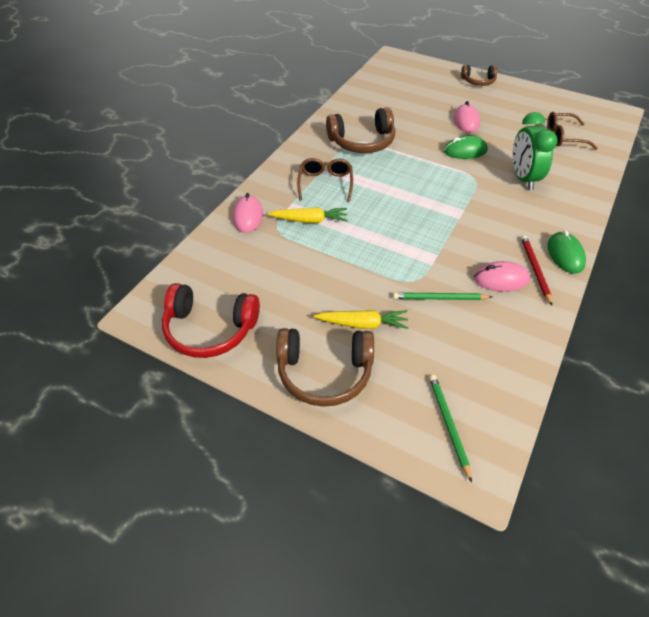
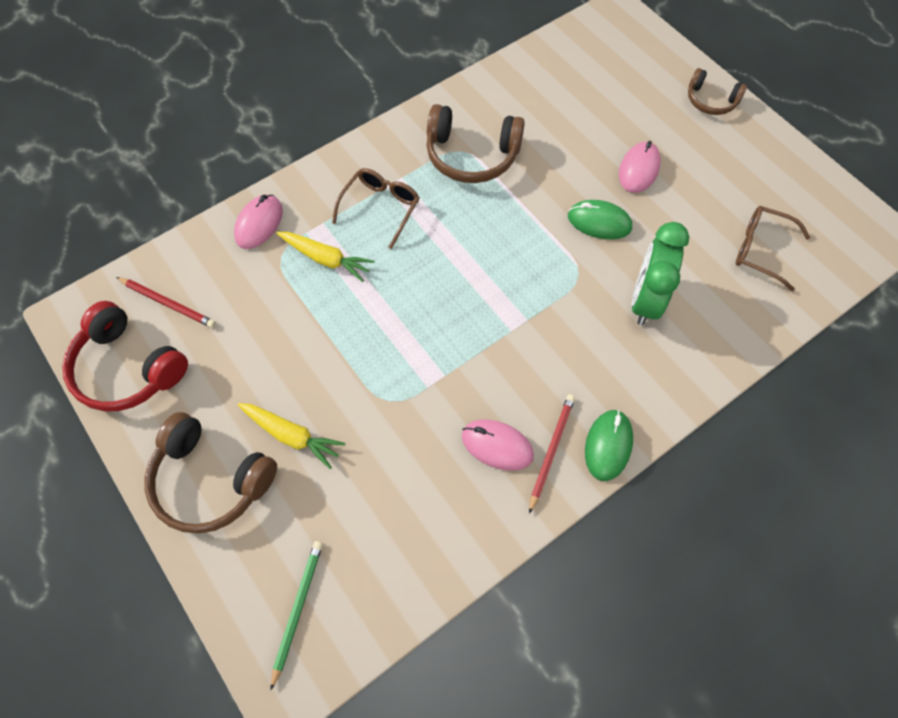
camera: 25 degrees right, 15 degrees up
(213, 281) = (168, 303): none -> red pencil
(440, 298) = (403, 440): green pencil -> none

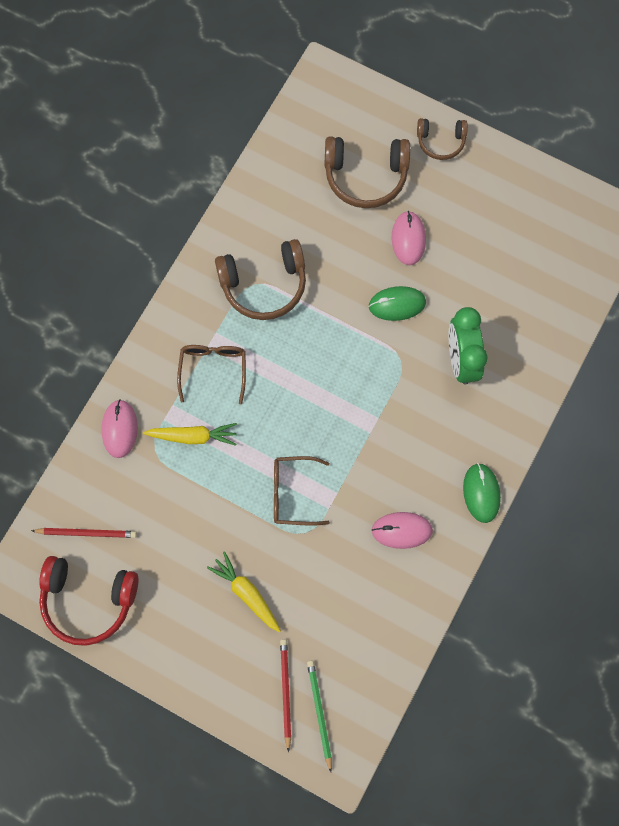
camera: 25 degrees left, 10 degrees up
(211, 480) = (205, 654): brown headphones -> brown headphones (365, 176)
(292, 435) = (246, 593): yellow carrot -> yellow carrot turned 135 degrees counterclockwise
(551, 451) = (442, 516): red pencil -> red pencil (285, 692)
(761, 250) = (533, 275): brown glasses -> brown glasses (293, 493)

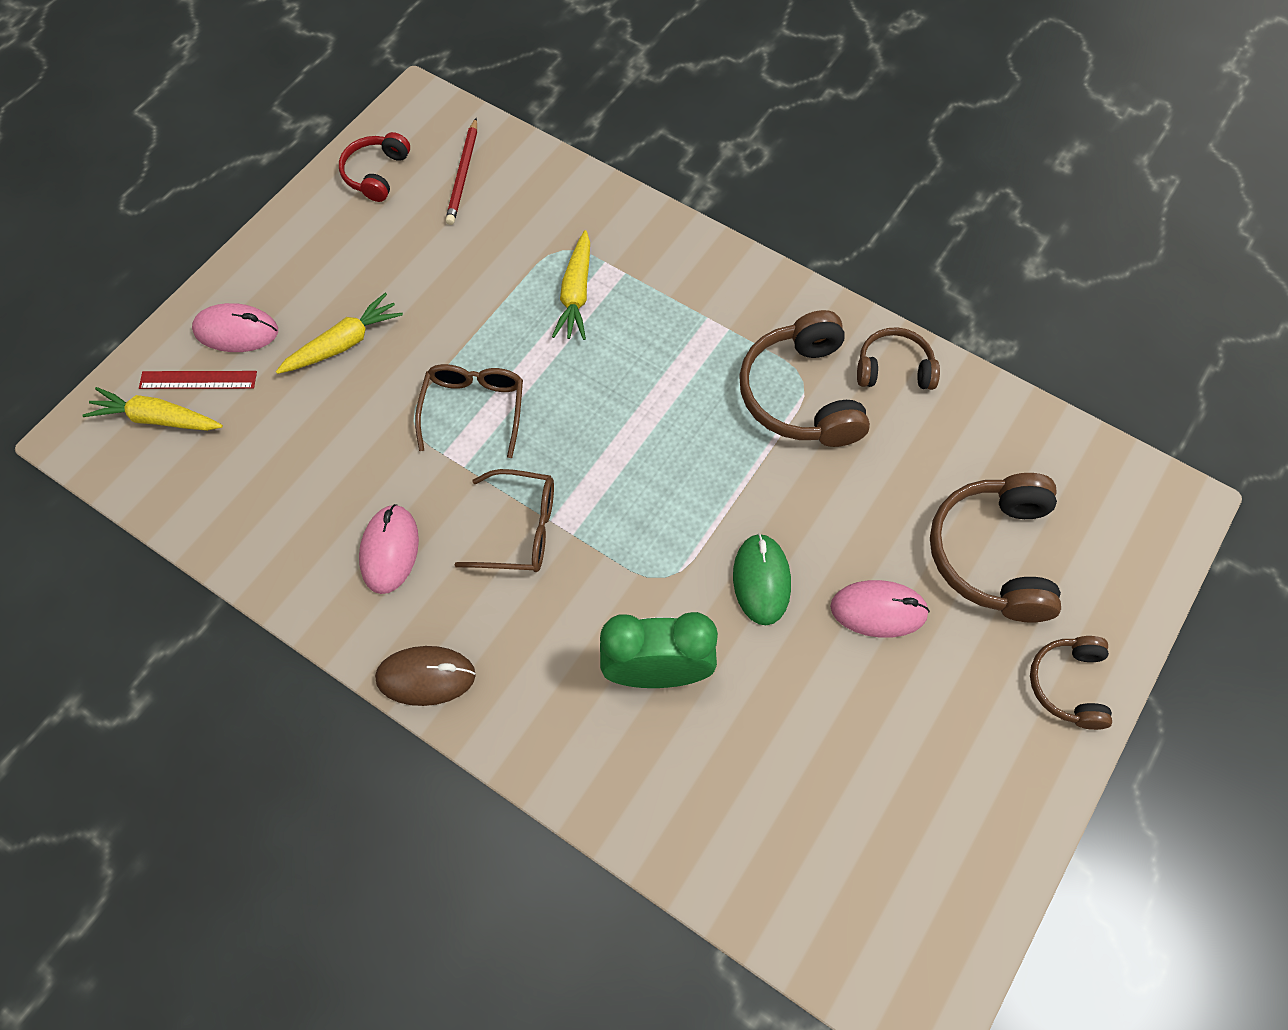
camera: 95 degrees right, 10 degrees down
(88, 600) = (376, 173): red headphones -> red headphones, size x0.59
(119, 429) = (597, 213): pink mouse -> pink mouse (236, 331)
(213, 370) = (671, 322): brown glasses -> brown glasses (519, 529)
(240, 229) = (894, 369): none -> brown headphones
(285, 692) = (198, 380): red pencil -> red ruler
(319, 713) = (157, 418): green pencil -> yellow carrot
(481, 493) = (426, 677): green mouse -> brown mouse

